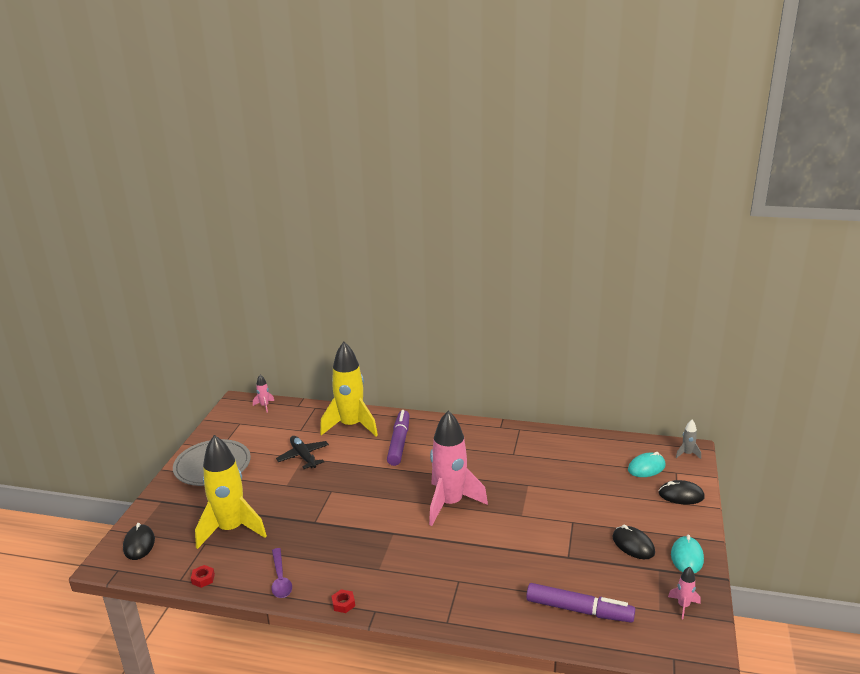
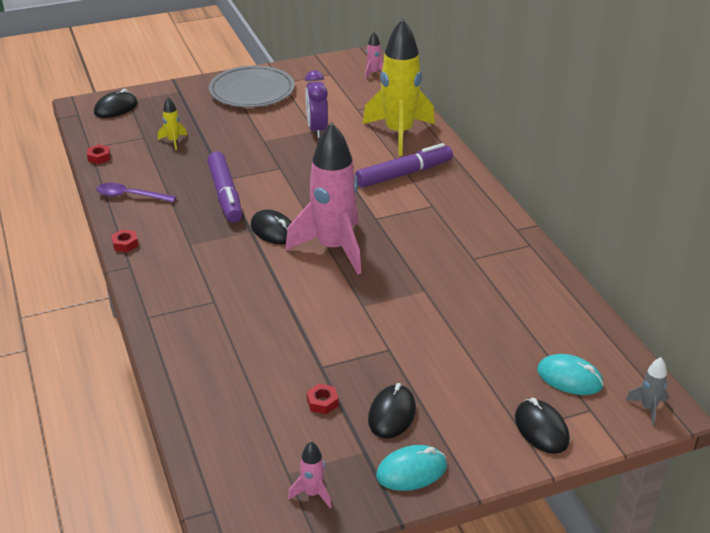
camera: 55 degrees right, 10 degrees up
(231, 529) = (173, 141): yellow rocket -> yellow rocket, size x0.40
(280, 579) = (130, 196): purple spoon -> purple spoon turned 60 degrees clockwise
(303, 456) = (317, 129): black plane -> purple clock
(403, 522) = (273, 230): none -> black mouse
(579, 610) = (236, 405): purple marker -> purple marker (225, 194)
(603, 569) = (322, 402): none -> red nut

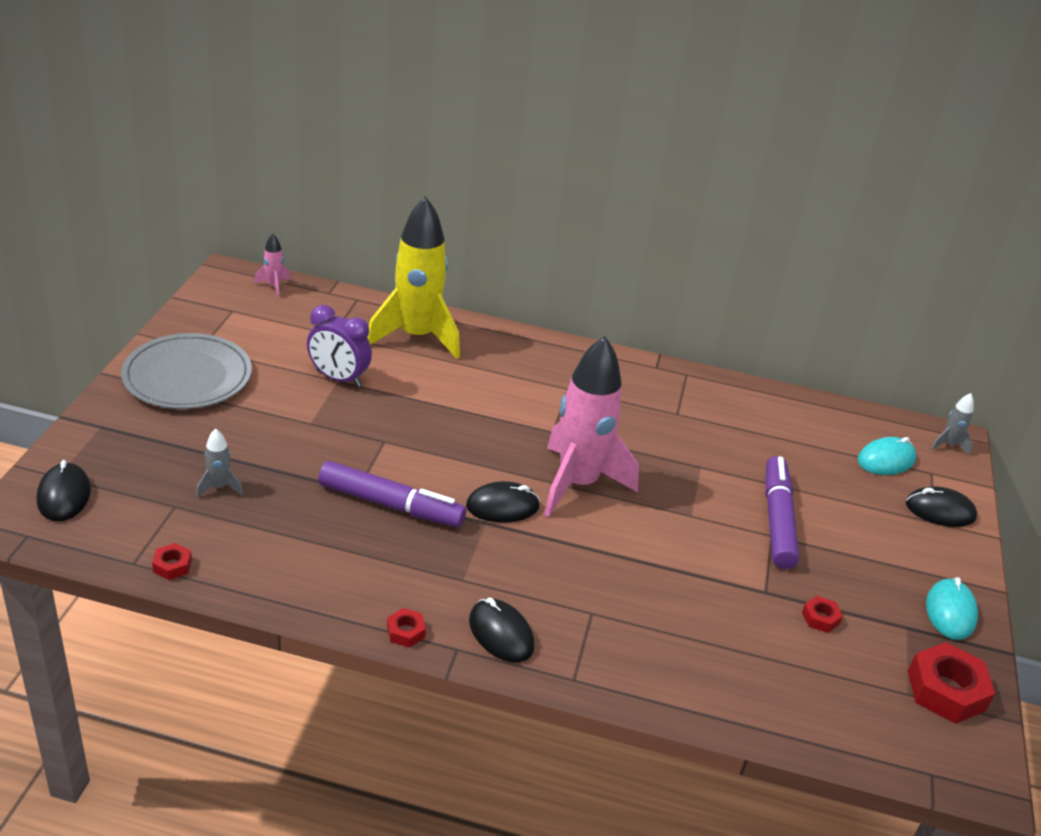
camera: 60 degrees left, 0 degrees up
(130, 196) = (301, 580): purple spoon -> none
(173, 141) = (219, 487): yellow rocket -> grey rocket
(313, 493) = (946, 690): pink rocket -> red nut
(392, 414) = (867, 583): black mouse -> black mouse (501, 633)
(404, 174) = (495, 374): purple marker -> purple marker (777, 520)

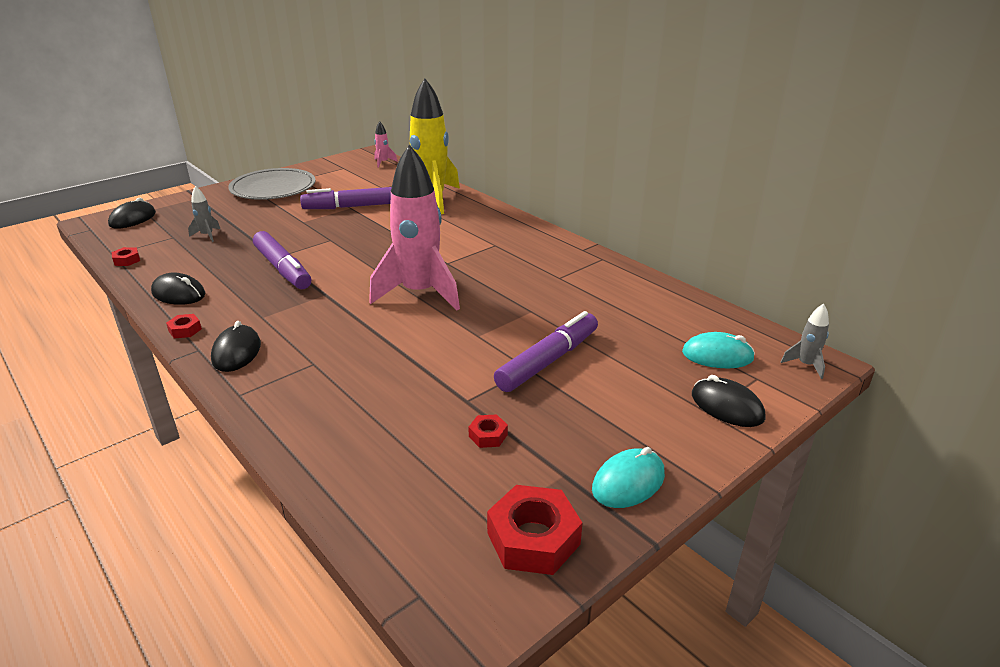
camera: 40 degrees right, 5 degrees down
(338, 378) = (352, 207): purple clock -> purple marker
(502, 506) = (349, 290): black mouse -> black mouse (178, 294)

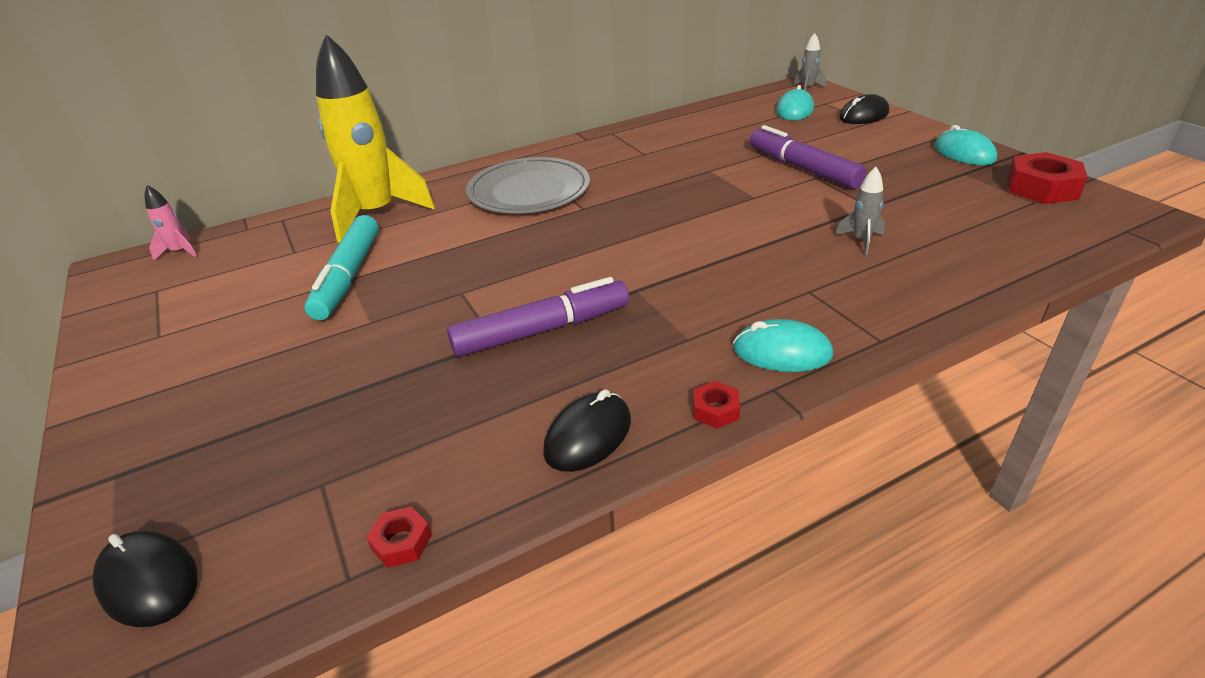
camera: 75 degrees left, 5 degrees up
(207, 235) = (350, 431): grey rocket -> grey rocket (861, 241)
(236, 352) = (782, 352): black mouse -> turquoise mouse
(273, 188) = (174, 366): grey plate -> grey plate (529, 191)
(352, 207) = (348, 277): purple marker -> turquoise marker
(419, 293) = (655, 225): pink rocket -> none
(488, 435) = (922, 198): red nut -> none

